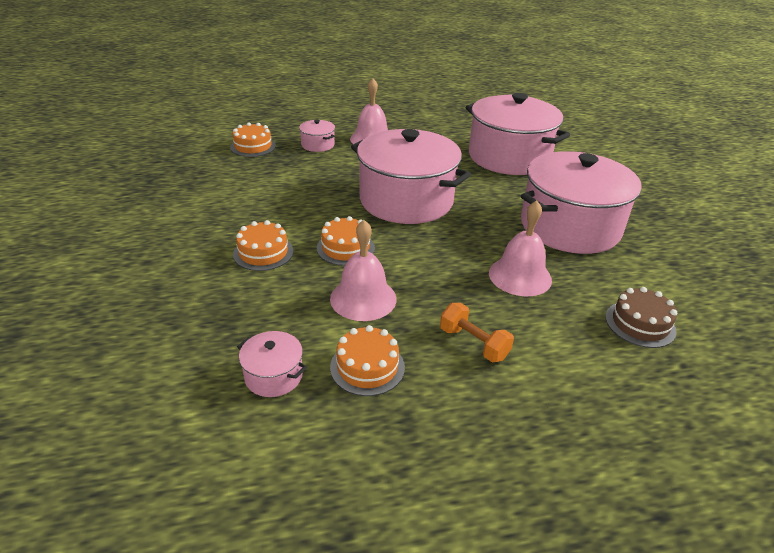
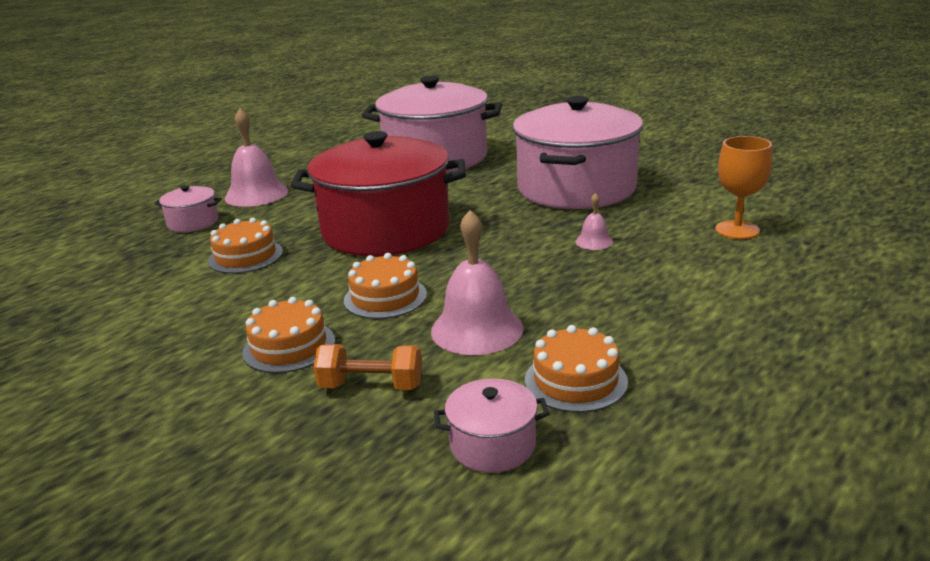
camera: 35 degrees left, 10 degrees down
(253, 146) = (98, 256): orange cake -> orange cake (245, 256)
(406, 200) = (386, 230): pink pot -> red pot
(473, 343) = (638, 309): orange dumbbell -> orange dumbbell (371, 386)
(520, 276) = (594, 241): pink bell -> pink bell, size x0.49
(640, 324) = (737, 230): brown cake -> orange goblet

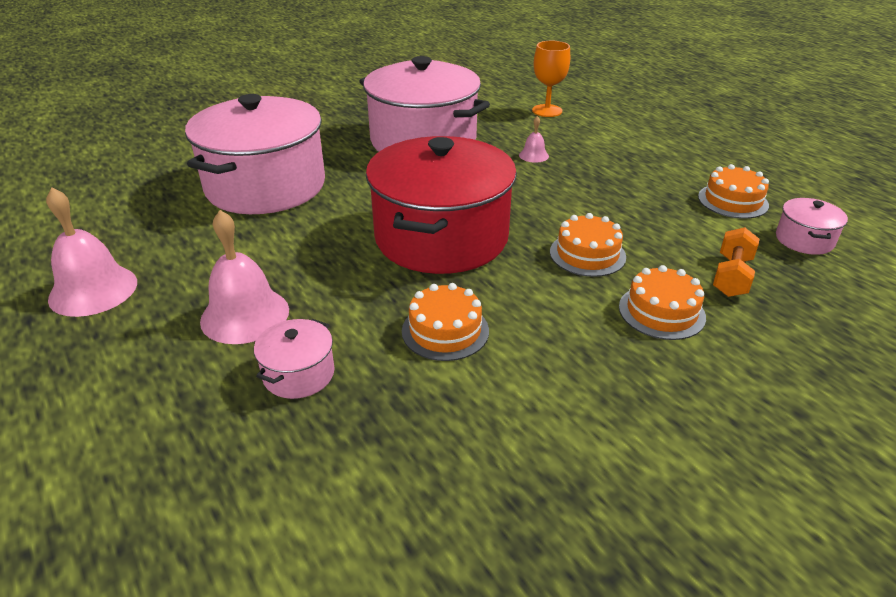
camera: 75 degrees left, 10 degrees up
(477, 329) = (656, 222): pink bell -> pink bell (93, 290)

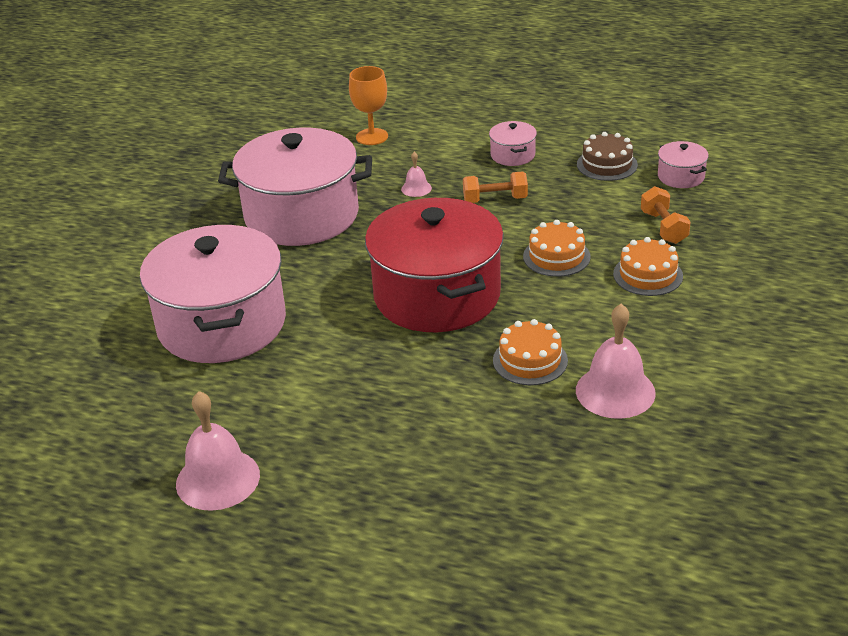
camera: 35 degrees left, 0 degrees up
(245, 315) = (374, 427): pink bell -> pink bell (615, 391)
(299, 374) = (473, 440): pink pot -> pink pot (512, 155)
(589, 188) = (495, 200): none -> orange dumbbell
(733, 201) = (607, 164): orange cake -> brown cake

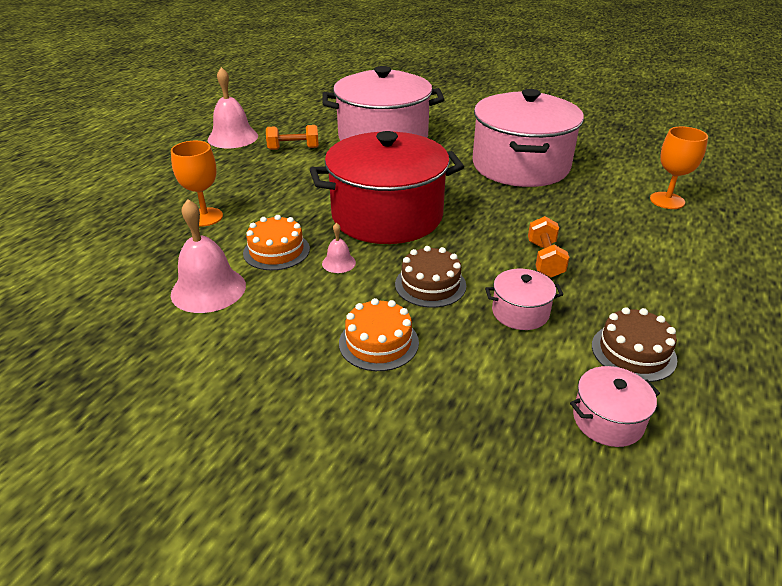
camera: 95 degrees right, 0 degrees up
(416, 188) = (566, 217): pink bell -> pink bell (338, 263)
(472, 437) = (205, 217): none -> orange goblet
(512, 155) = (645, 281): pink pot -> pink pot (520, 312)
(556, 256) = (430, 285): orange cake -> brown cake
(663, 227) = (475, 375): orange dumbbell -> orange dumbbell (293, 148)

